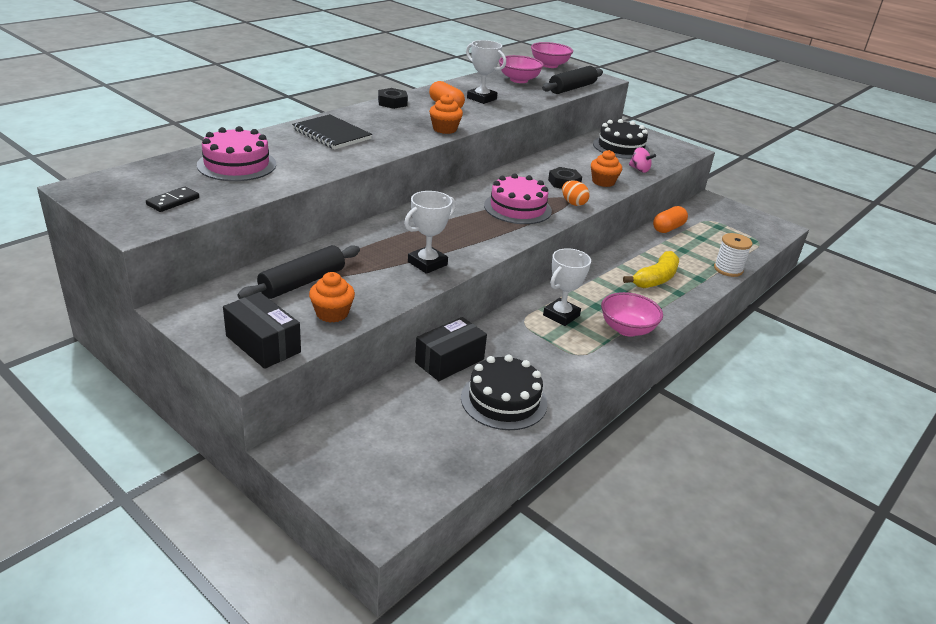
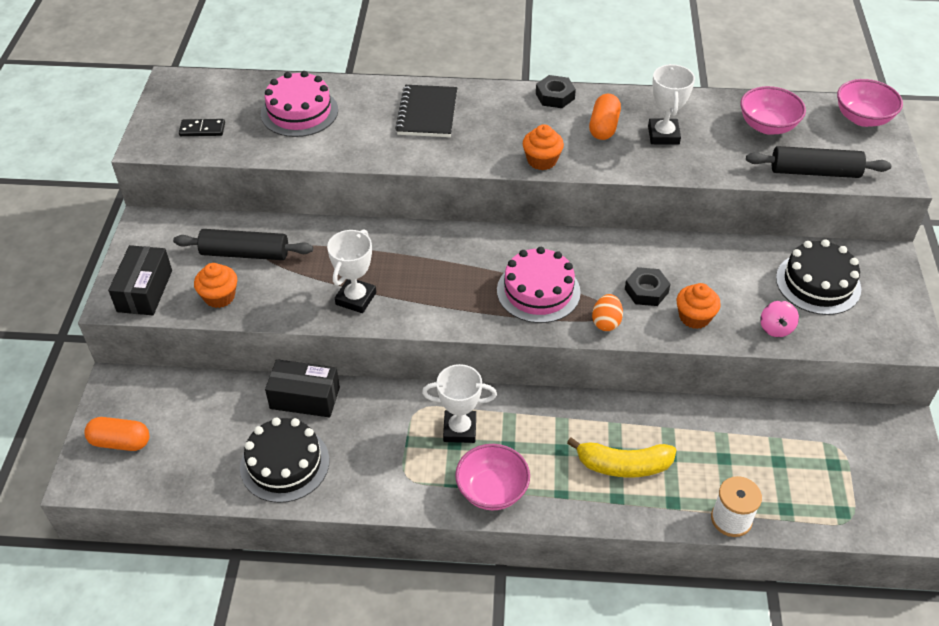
camera: 55 degrees right, 15 degrees up
(427, 263) = (356, 298): white trophy -> white trophy turned 75 degrees counterclockwise
(668, 228) = (761, 421): orange capsule -> orange capsule (120, 442)

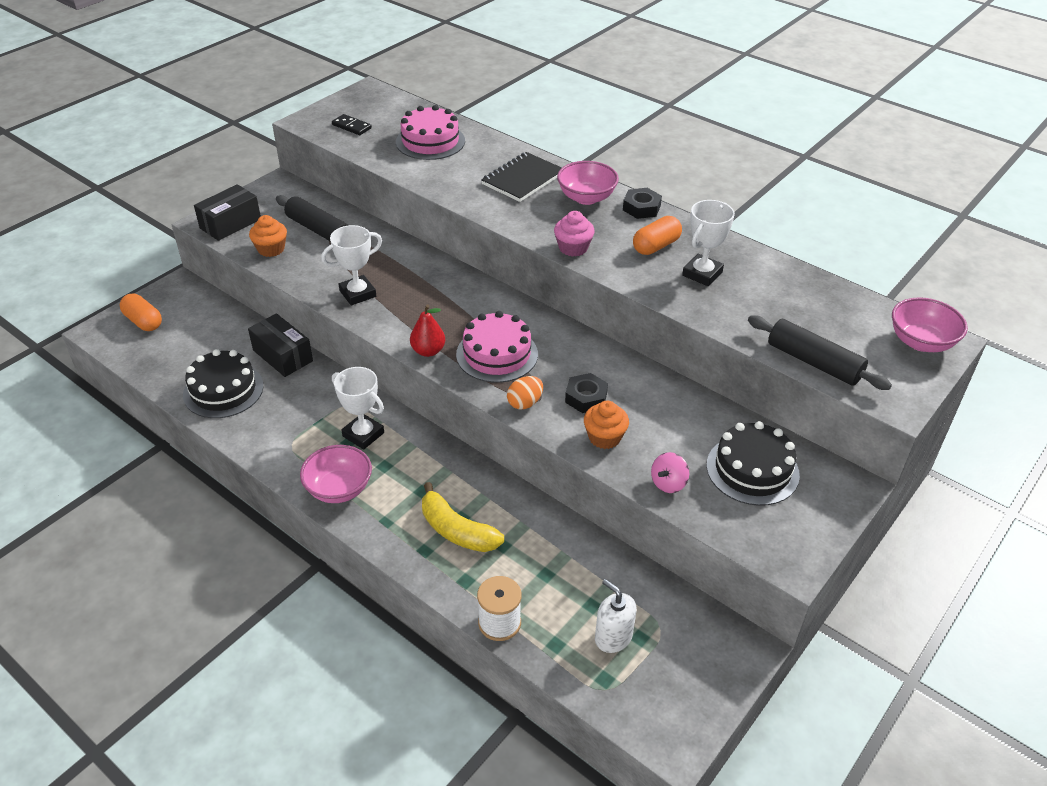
camera: 35 degrees right, 5 degrees down
(479, 319) = (428, 351): none -> red pear
(542, 160) = (573, 248): orange cupcake -> pink cupcake
(767, 126) = (811, 307): pink bowl -> pink bowl (586, 198)
(816, 476) = (613, 637): none -> white soap dispenser

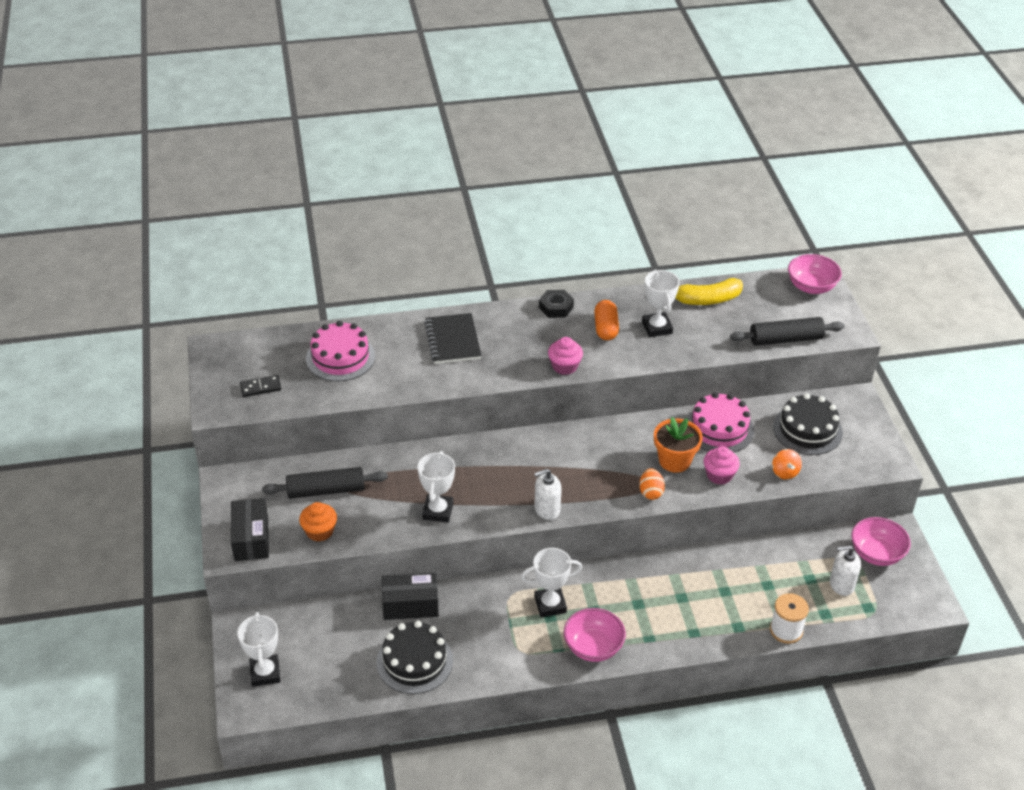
camera: 50 degrees left, 0 degrees up
(143, 321) = (265, 673): orange capsule -> white trophy
(428, 351) = (547, 509): red pear -> white soap dispenser
(456, 530) = (691, 606): yellow banana -> yellow banana (707, 299)
(497, 354) = (587, 477): pink cake -> pink cake (719, 428)
(586, 198) = (513, 324): pink bowl -> pink bowl (876, 554)
(586, 397) = (674, 460): black nut -> orange flower pot
(604, 437) = (719, 475): orange cupcake -> pink cupcake
(668, 483) = (784, 472): pink spinning top -> orange spinning top

